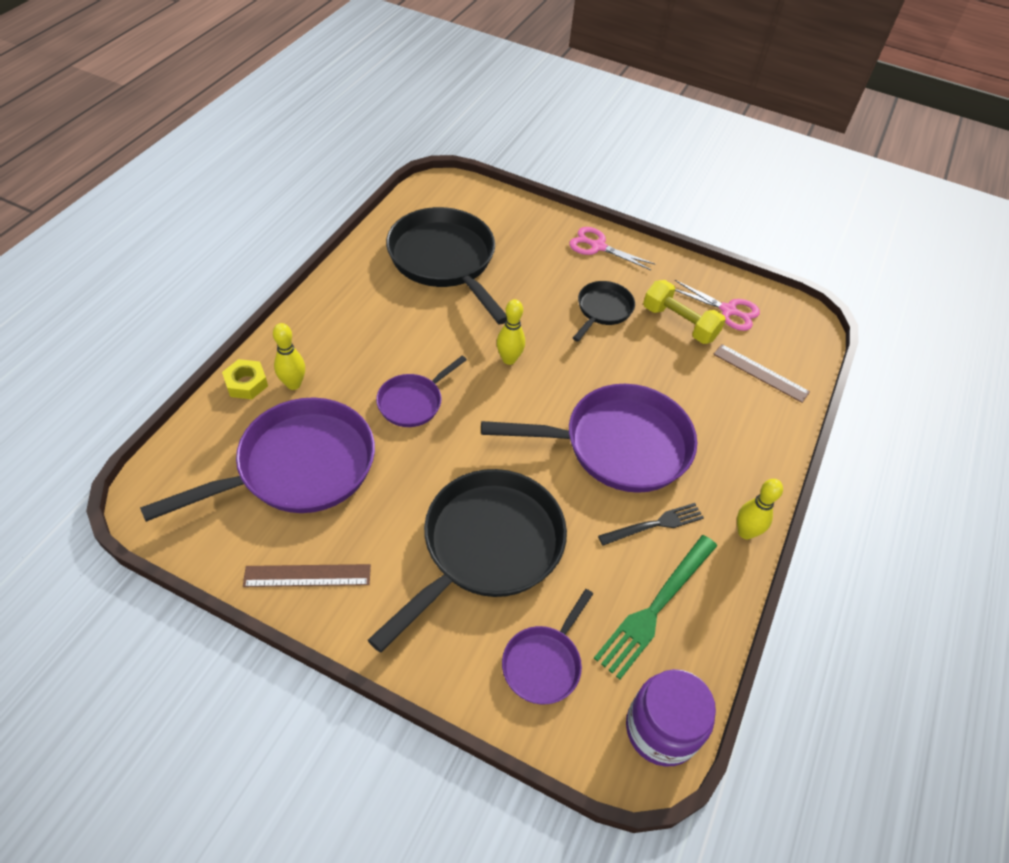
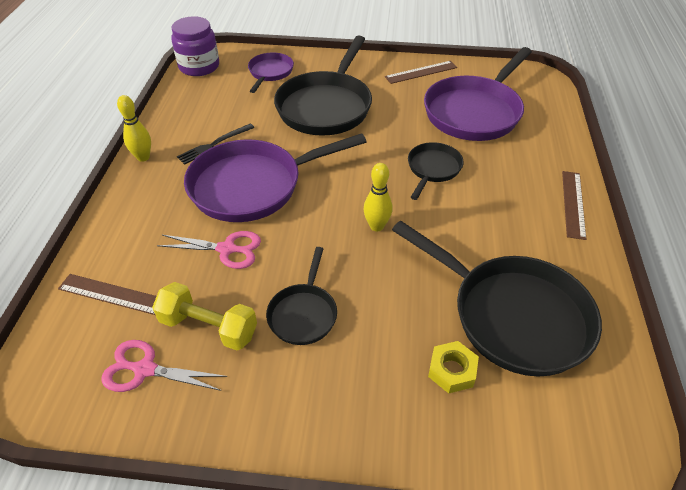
camera: 165 degrees right, 5 degrees down
(246, 383) = (562, 145): yellow nut -> yellow nut (452, 370)
(293, 384) = (530, 155): yellow bowling pin -> none
(308, 321) = (573, 204): none -> brown ruler
(413, 402) = (433, 169): purple pan -> black pan
(598, 247) = (340, 418): pink scissors -> pink scissors (227, 249)
(655, 607) = (208, 106): green fork -> none

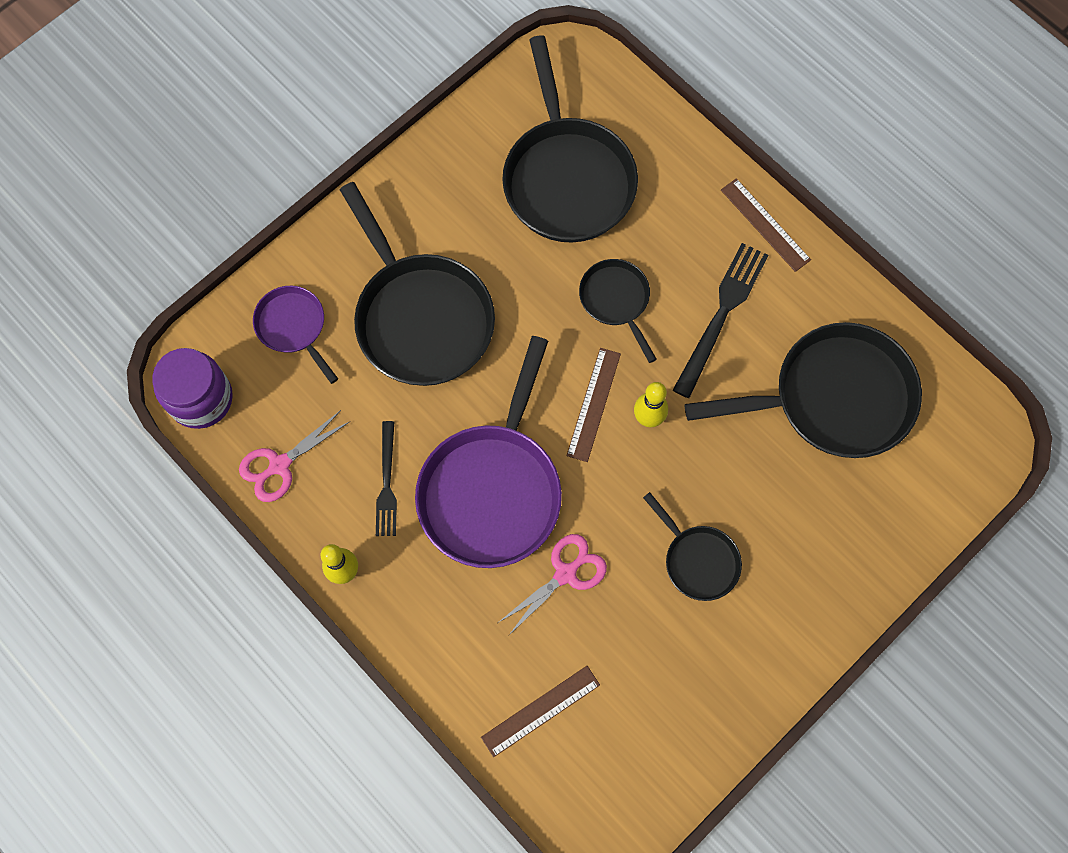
camera: 50 degrees left, 25 degrees up
(145, 369) = (654, 727): pink scissors -> pink scissors (280, 465)
(209, 327) = (649, 648): yellow dumbbell -> none
(421, 72) = (447, 164): brown ruler -> brown ruler (593, 404)
(452, 370) = (843, 490): yellow nut -> none
(474, 112) = (567, 178): purple pan -> black pan
(488, 219) = (721, 315): none -> black fork

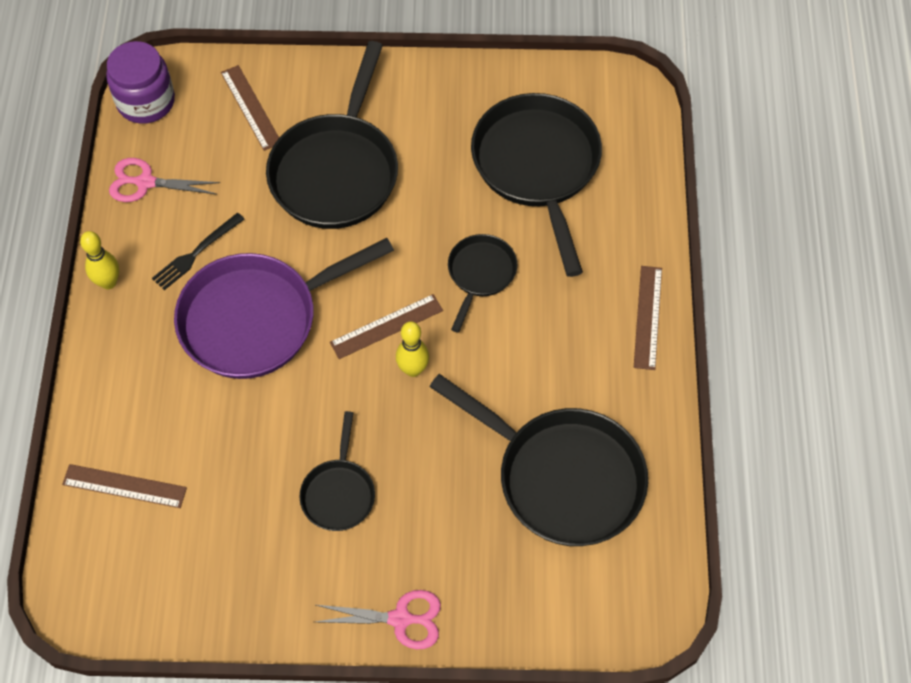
camera: 45 degrees right, 10 degrees down
(293, 327) = (250, 107): purple pan -> brown ruler
(565, 574) = (241, 416): pink scissors -> pink scissors (400, 619)
(567, 178) = (538, 167): black pan -> black pan turned 135 degrees clockwise
(721, 315) = (544, 348): black fork -> none

